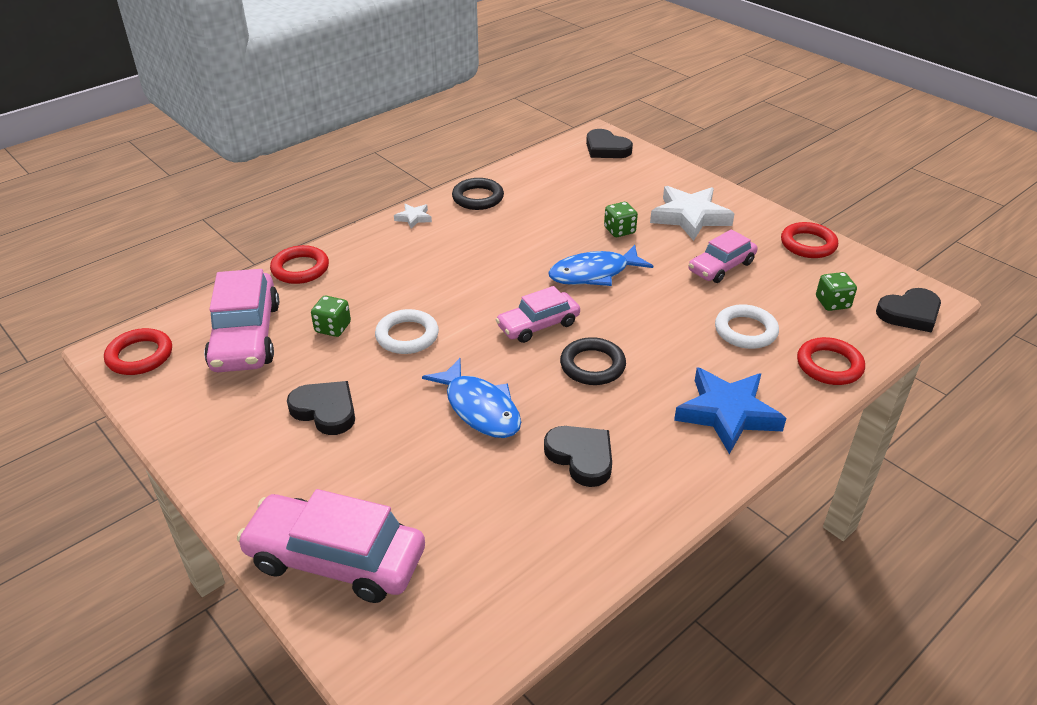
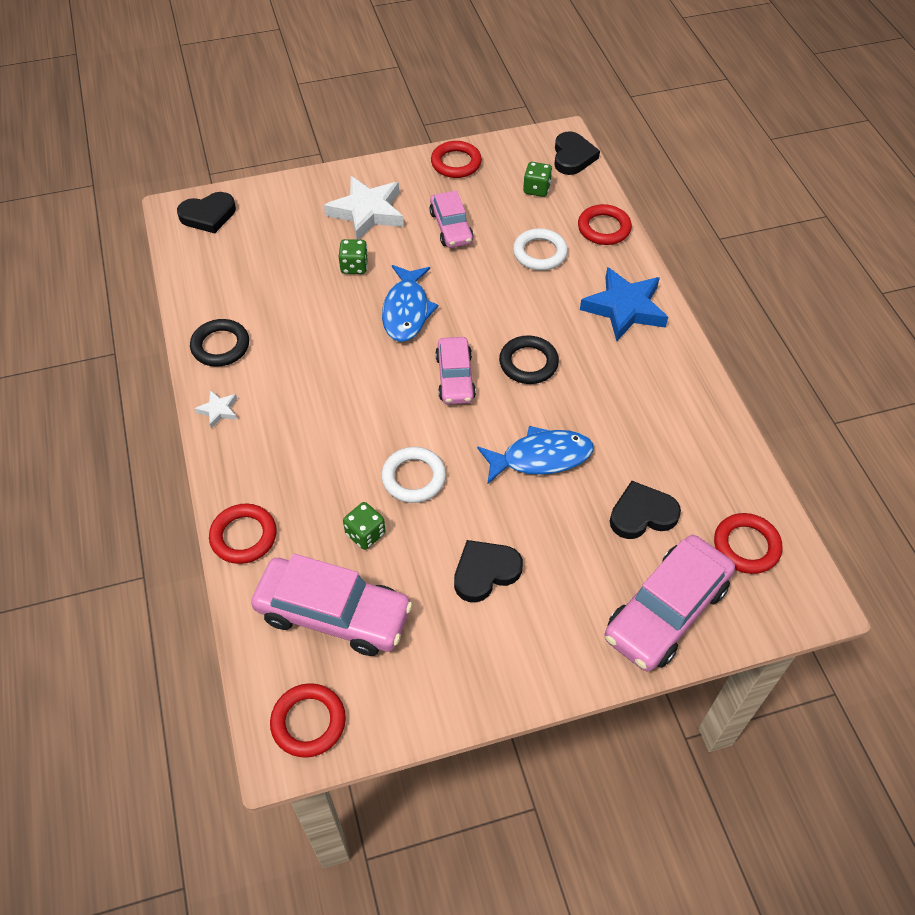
camera: 65 degrees left, 15 degrees up
(457, 611) = (746, 546): none -> red ring
(581, 457) = (628, 413): black heart -> black heart (642, 514)

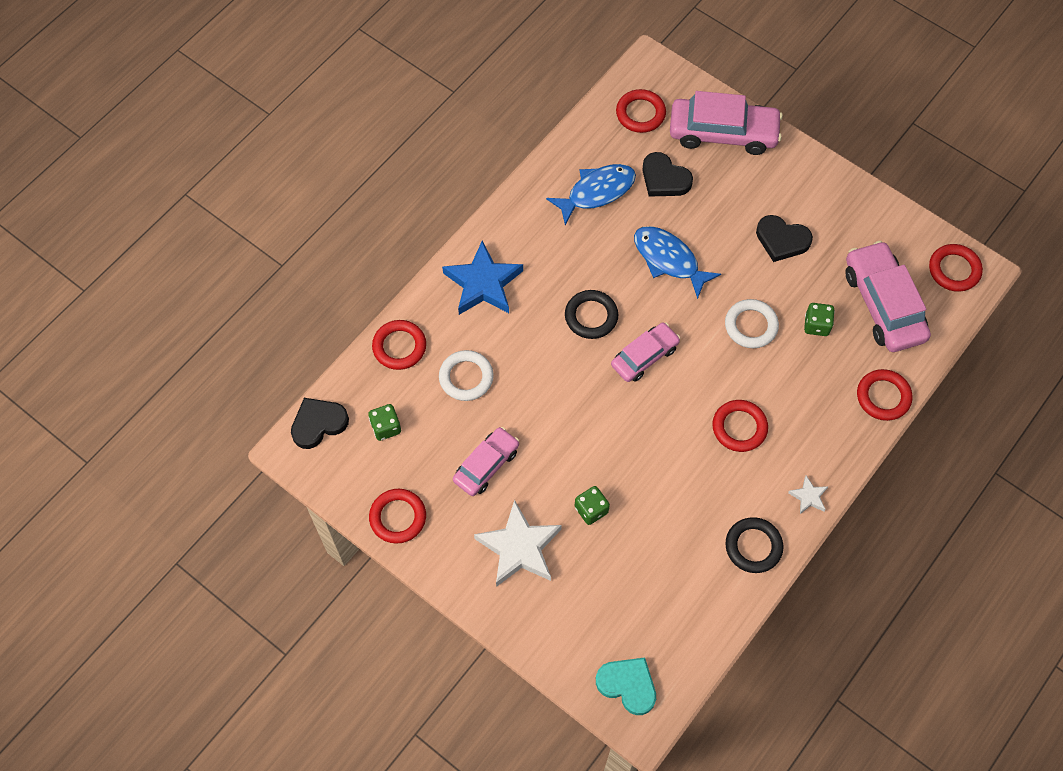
camera: 125 degrees left, 10 degrees up
(208, 215) = (627, 685): black heart -> turquoise heart
(326, 402) = (739, 427): none -> red ring
(406, 311) = (607, 434): blue fish -> blue fish (597, 192)

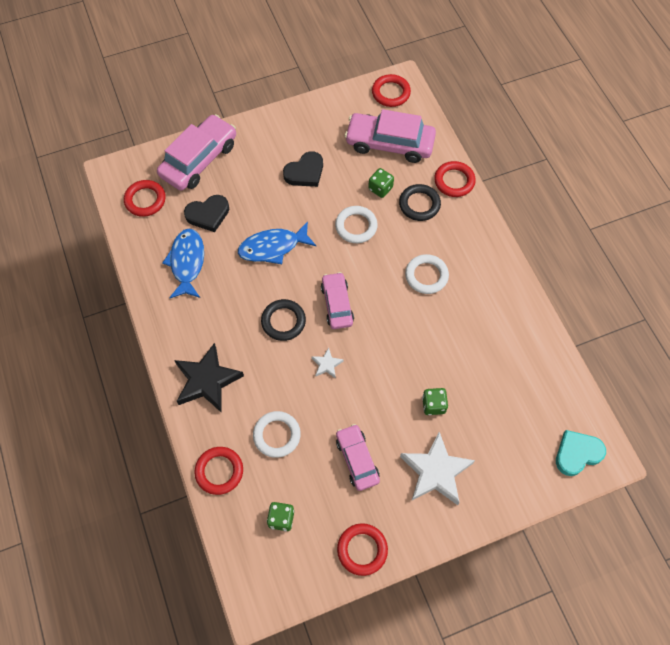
camera: 60 degrees left, 0 degrees up
(318, 424) = (245, 571): black heart -> none
(483, 283) = (207, 380): blue star -> black star
(739, 427) = (426, 276): red ring -> white ring
(753, 546) = (517, 316): black ring -> black ring (419, 204)
(808, 496) = (499, 263): white star -> white star (327, 364)

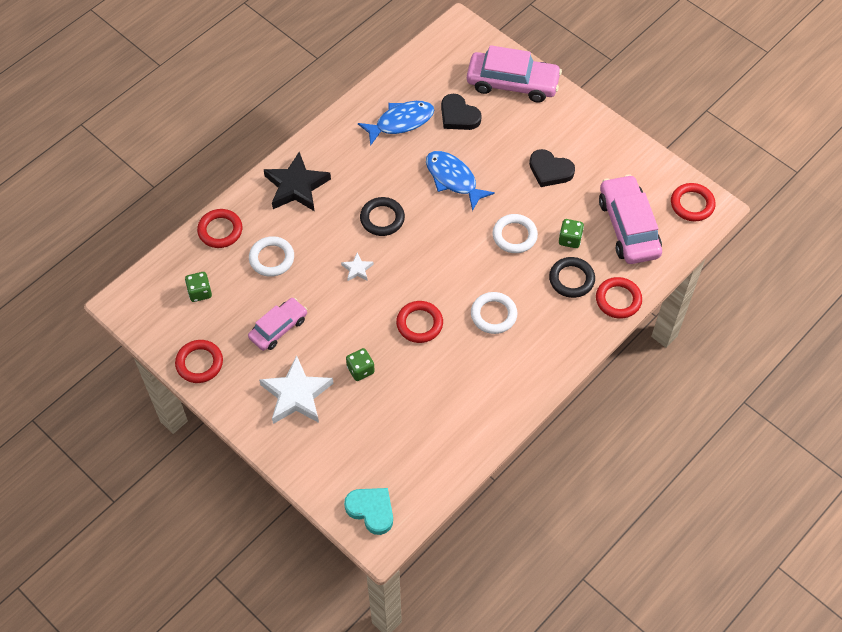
camera: 65 degrees right, 5 degrees down
(145, 200) = (446, 63): red ring -> red ring (419, 324)
(337, 304) = (422, 253): pink car -> none

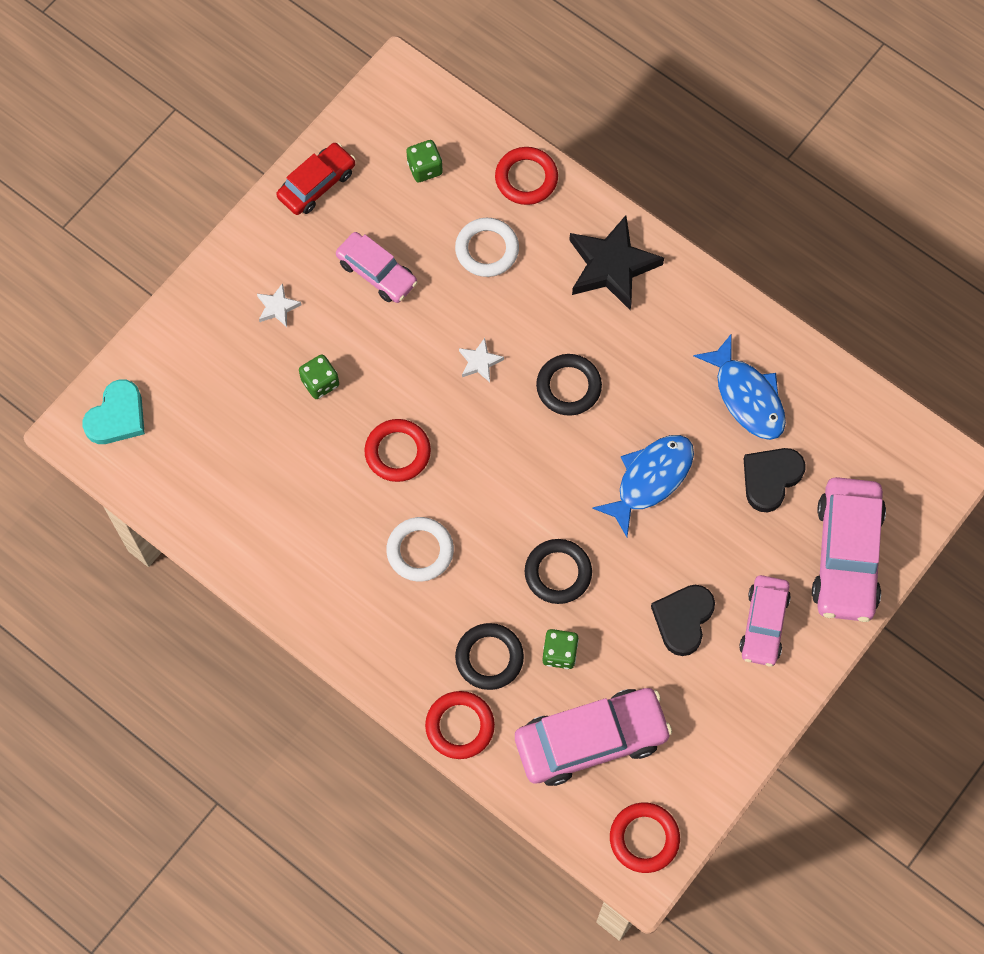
camera: 85 degrees right, 10 degrees up
(199, 363) = (317, 184): red ring -> red car
(296, 395) = (277, 307): white star -> white star, size x0.46
(514, 236) = (558, 573): white ring -> black ring
(555, 129) = (763, 624): none -> pink car

